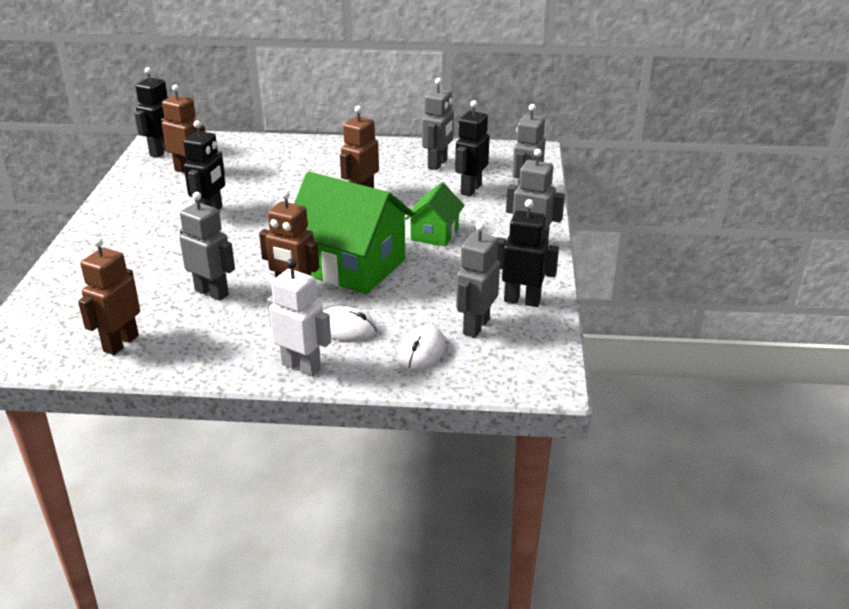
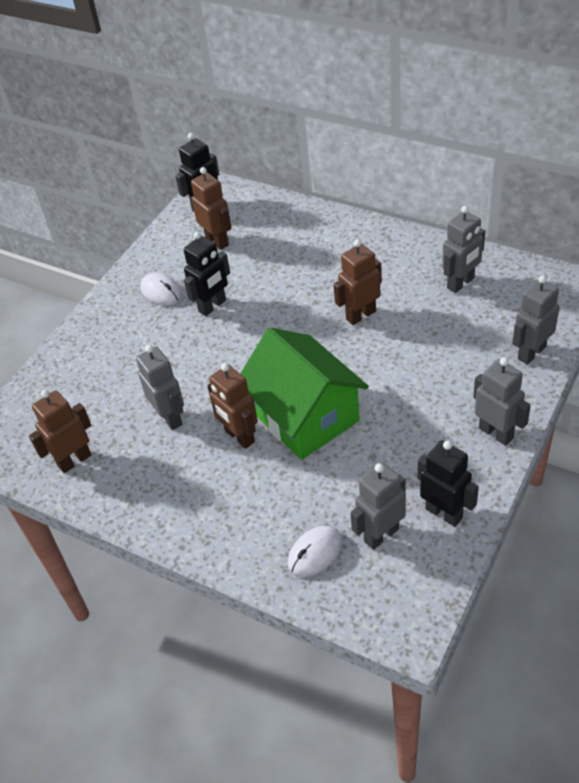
camera: 30 degrees right, 15 degrees up
(301, 366) = (204, 536): white robot -> none
(346, 328) = (263, 500): white mouse -> white mouse (161, 291)
(434, 234) = (405, 391): green house -> none
(470, 189) = (475, 332): black robot -> none

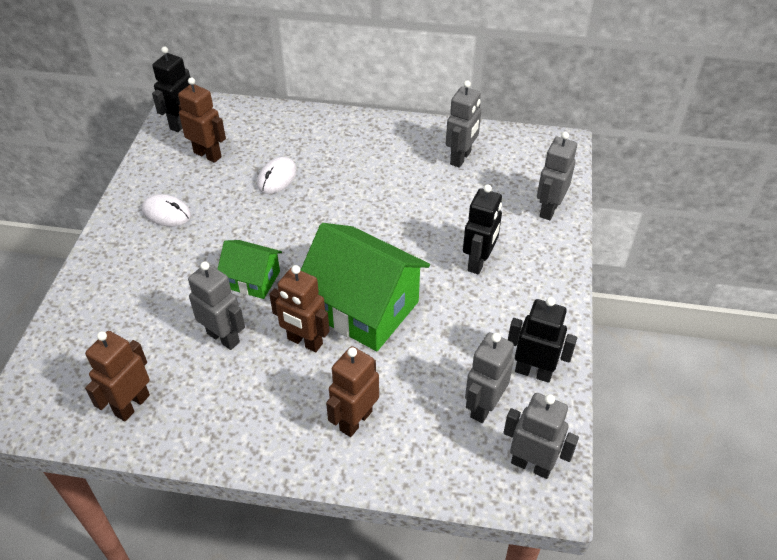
camera: 25 degrees left, 0 degrees up
(212, 306) = (227, 218): black robot -> black robot (478, 262)
(214, 369) = (252, 280): none -> green house
(315, 553) = (427, 440): white mouse -> white mouse (277, 178)
(360, 315) = (379, 202): brown robot -> brown robot (355, 420)
(496, 433) = (549, 287): grey robot -> grey robot (531, 465)

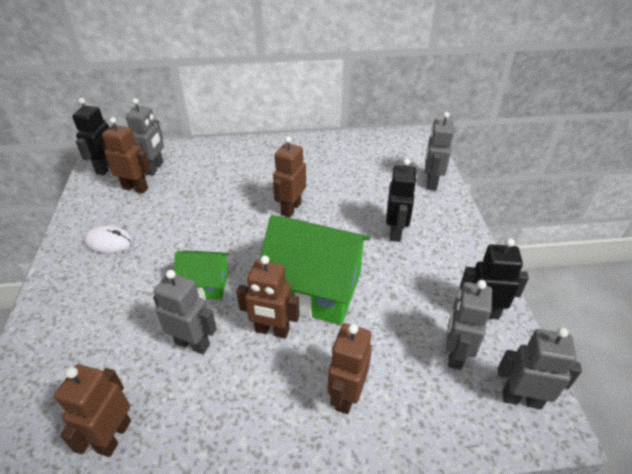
camera: 15 degrees left, 5 degrees down
(277, 178) = (202, 196): white mouse -> none
(370, 211) = (291, 208): none -> brown robot
(461, 158) = (348, 157): grey robot -> grey robot (155, 168)

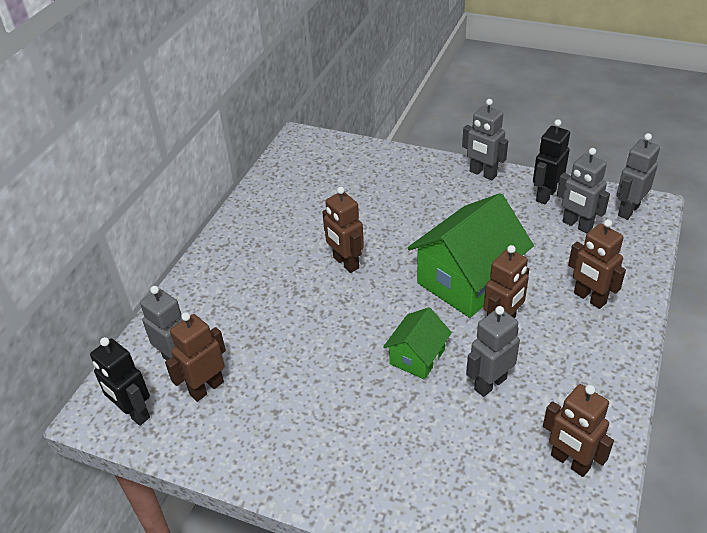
camera: 60 degrees left, 0 degrees up
(108, 242) = (294, 430): white mouse -> none
(396, 232) = (427, 205): black robot -> none
(431, 182) = (376, 158): grey robot -> grey robot (482, 174)

